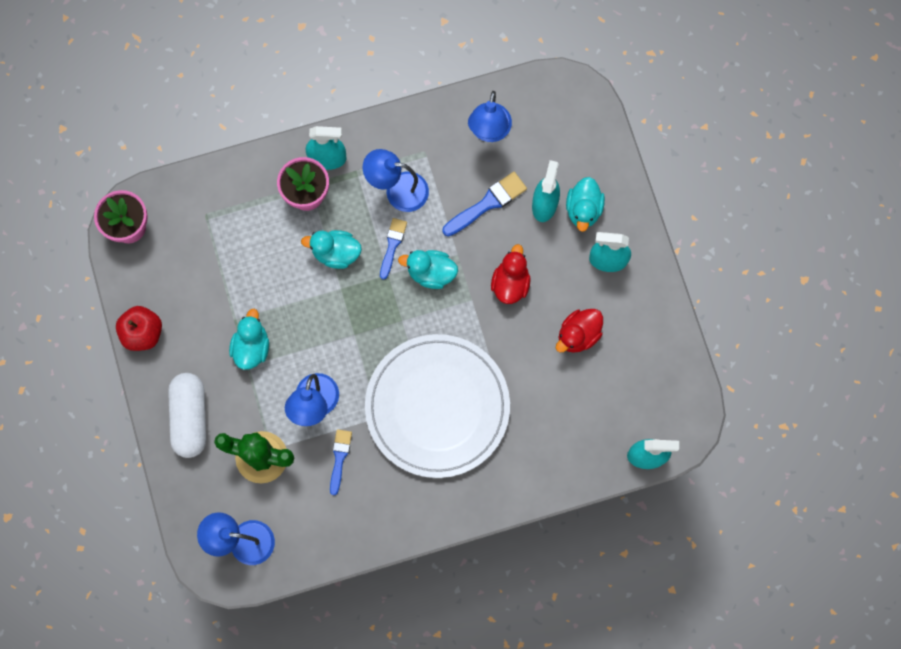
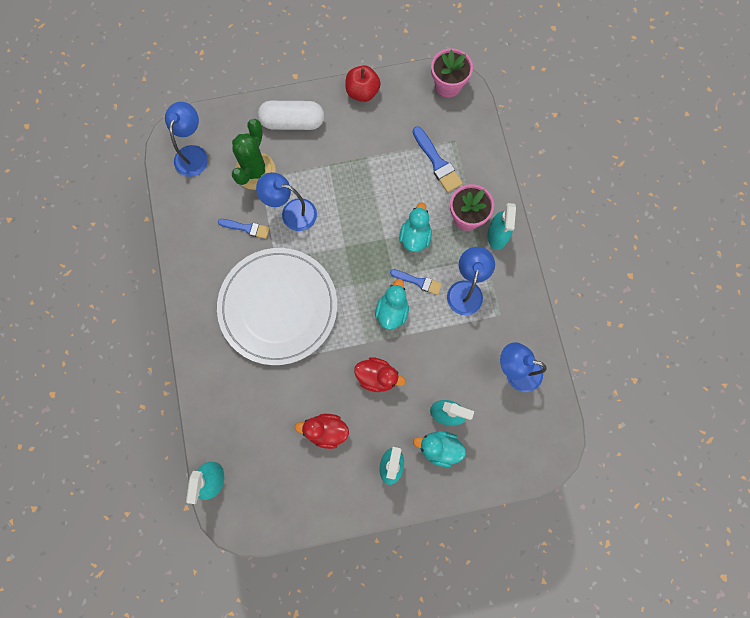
camera: 95 degrees right, 0 degrees up
(251, 347) = (343, 168): turquoise duck -> none
(487, 203) = (450, 364): blue brush -> blue brush (437, 162)
(578, 335) = (326, 431): red duck -> red duck turned 45 degrees counterclockwise

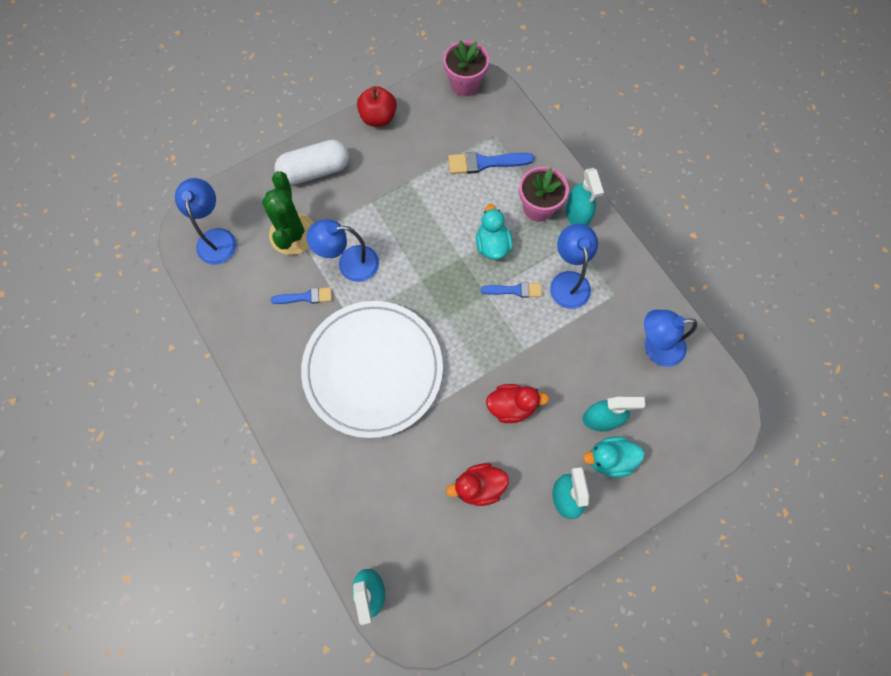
camera: 20 degrees left, 5 degrees down
(392, 311) = (499, 330): turquoise duck -> none
(437, 162) = (485, 163): blue brush -> blue brush turned 135 degrees clockwise

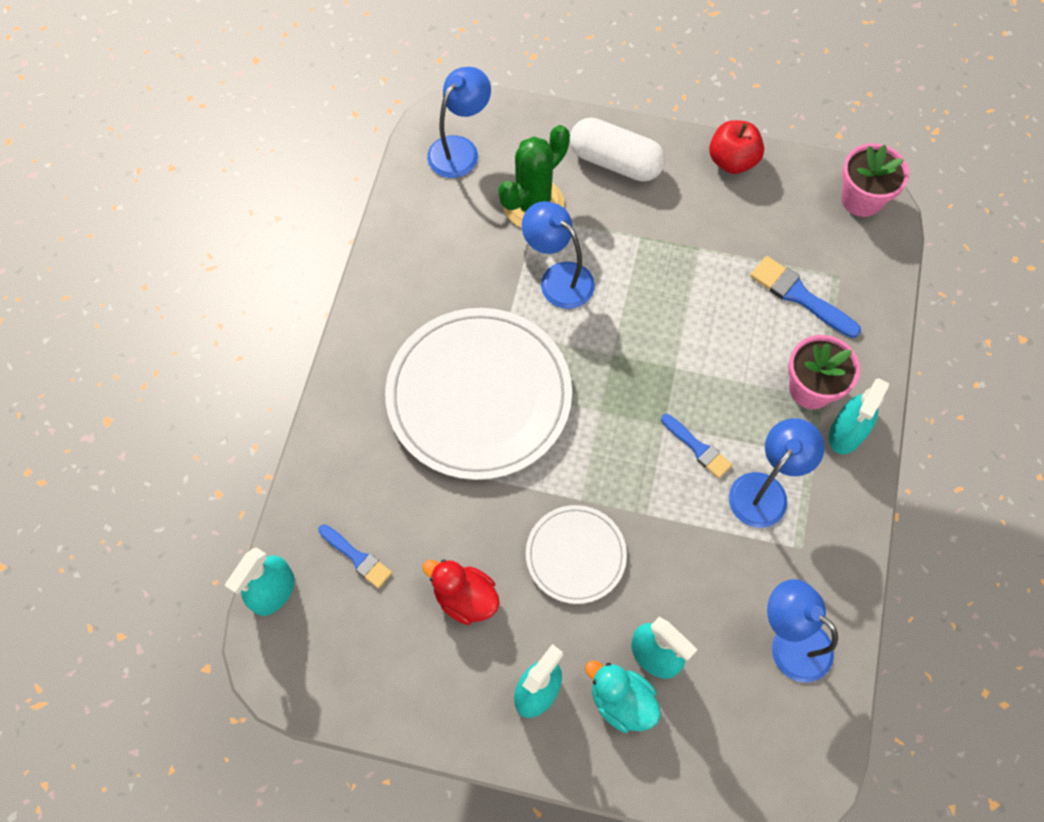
camera: 45 degrees right, 5 degrees down
(305, 297) = (485, 273): blue brush -> blue brush (357, 557)
(492, 245) = (721, 383): turquoise duck -> none
(511, 406) = (575, 555): red duck -> white plate

